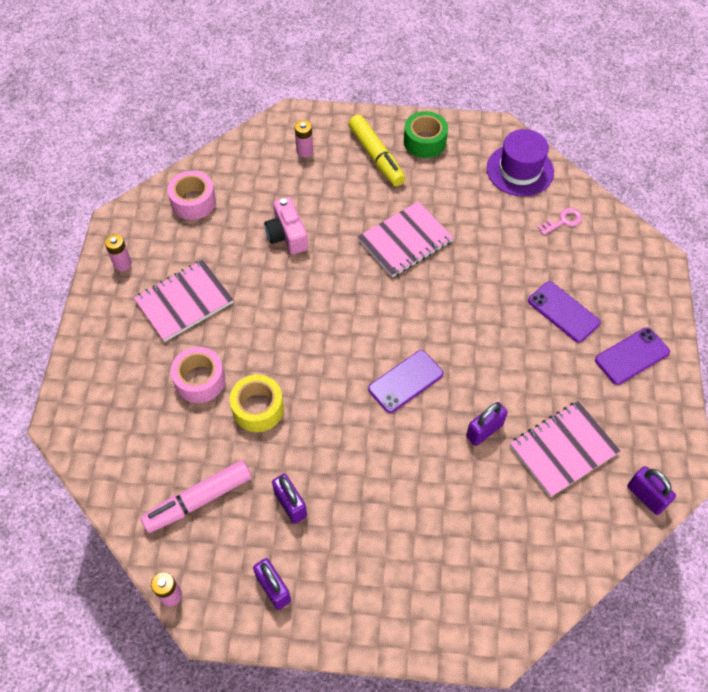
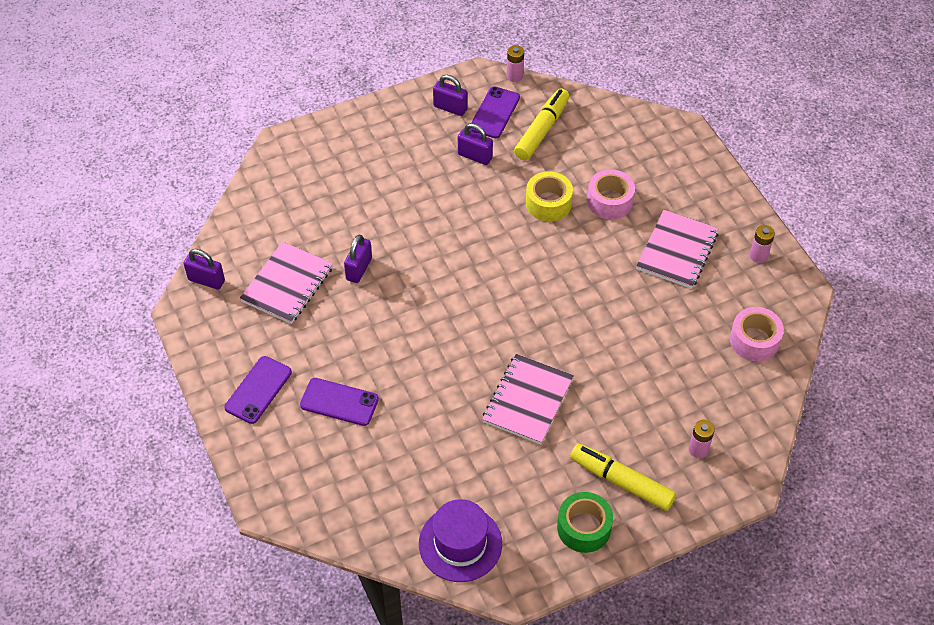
camera: 150 degrees right, 5 degrees down
(198, 500) = (542, 130): pink marker -> yellow marker
(287, 235) = (641, 351): pink camera -> none
(405, 381) = (445, 276): purple phone -> purple phone (495, 113)
(563, 221) = (383, 502): pink key -> none

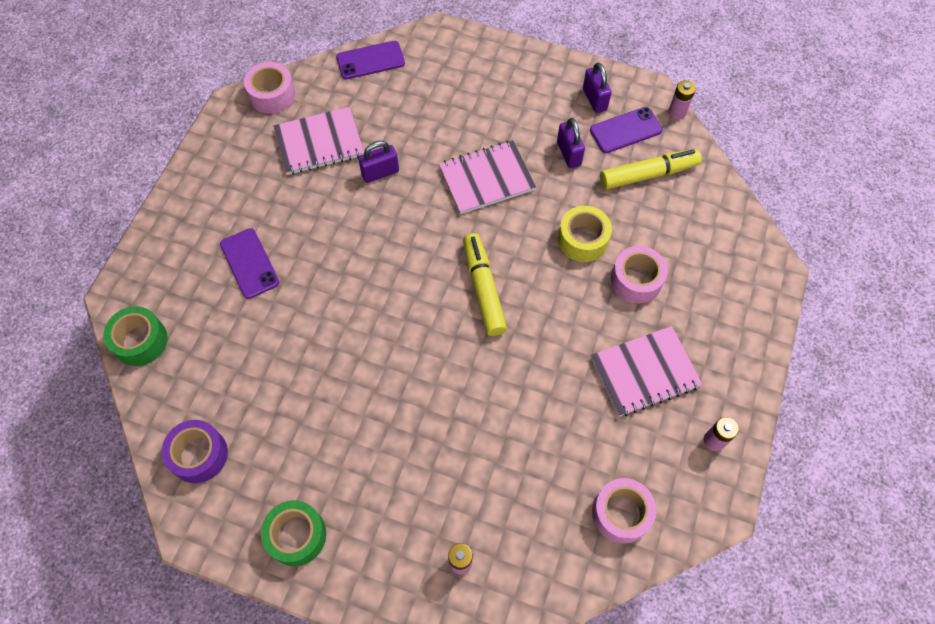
camera: 45 degrees right, 10 degrees up
(206, 280) = (272, 95): purple padlock -> pink tape
(258, 390) = (210, 205): purple phone -> purple phone (370, 60)
(324, 516) = (140, 341): none -> green tape
(460, 543) = (199, 455): purple hat -> purple tape
(528, 400) = (378, 388): pink notebook -> pink notebook (487, 179)
(621, 481) = (369, 527): yellow marker -> yellow marker (483, 288)

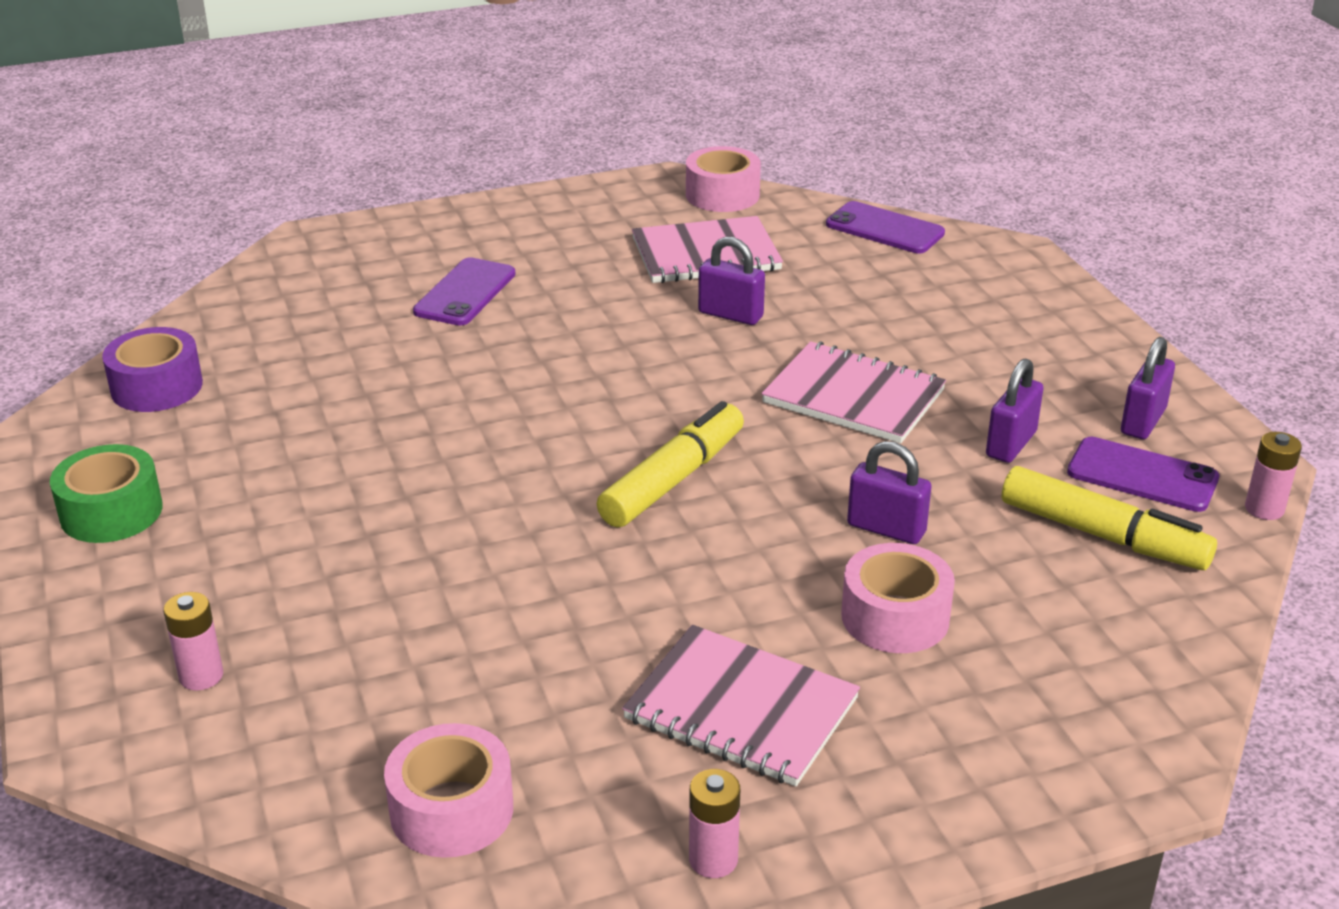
camera: 50 degrees right, 30 degrees down
(140, 341) = (269, 278): green tape -> none
(319, 143) = (706, 254): pink notebook -> pink notebook turned 45 degrees counterclockwise
(583, 240) = (886, 528): yellow tape -> purple padlock

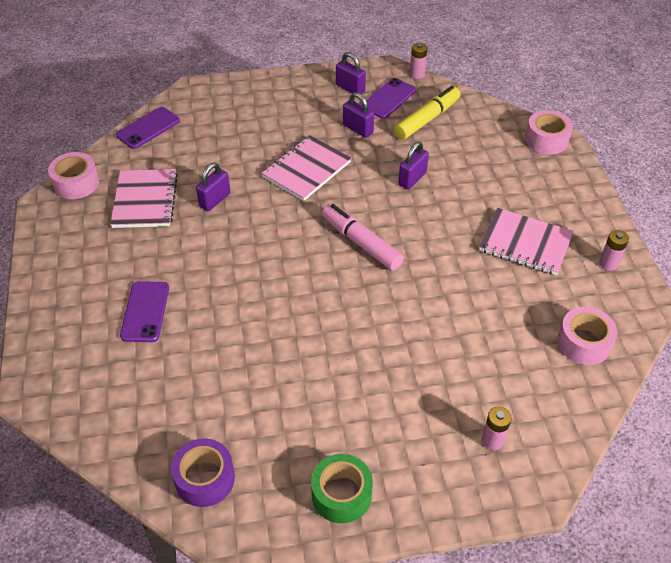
camera: 80 degrees left, 15 degrees up
(465, 293) = (145, 312): purple phone -> purple phone turned 60 degrees clockwise
(673, 479) = (361, 243): yellow marker -> pink marker
(741, 709) = (525, 243): pink notebook -> pink notebook turned 75 degrees clockwise
(895, 617) = (472, 188): pink tape -> pink tape (546, 140)

